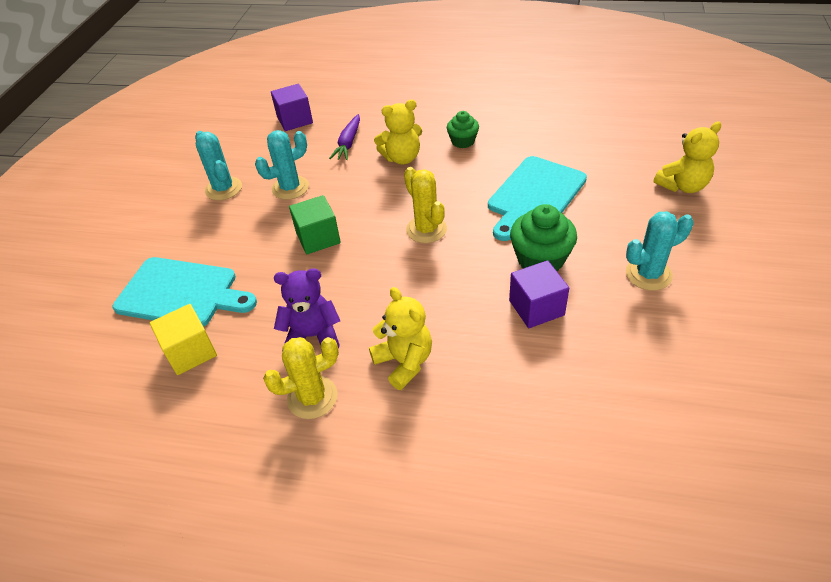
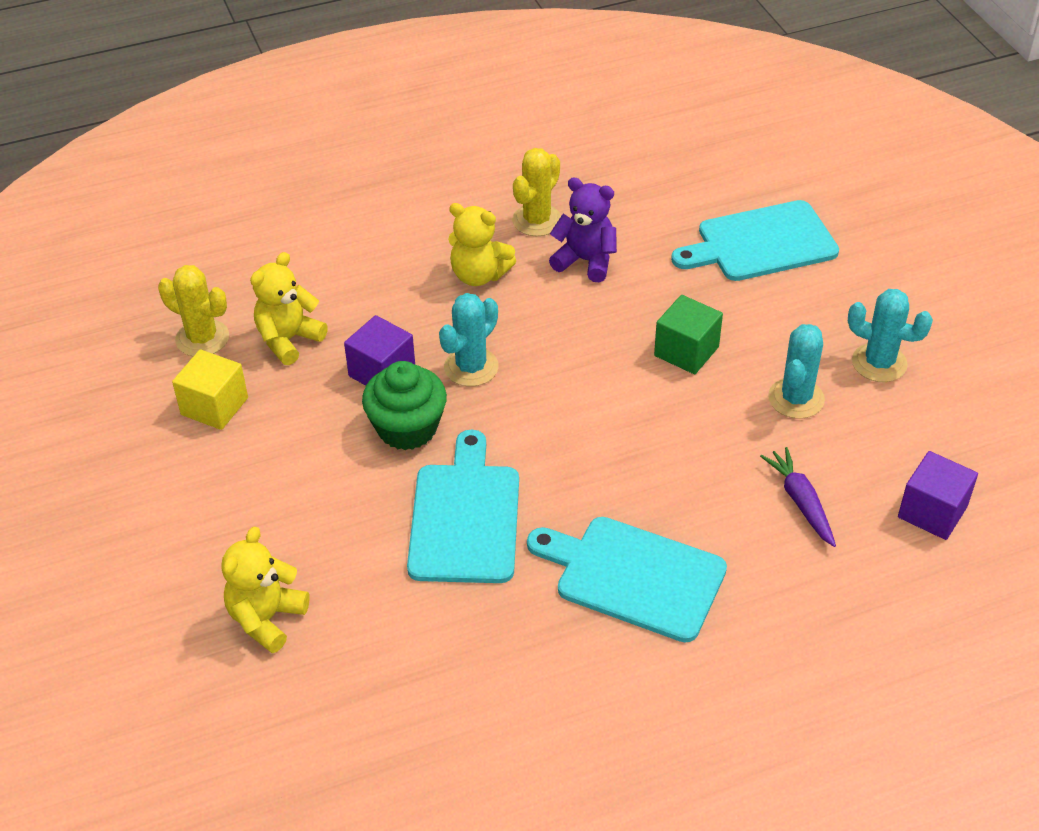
camera: 145 degrees right, 0 degrees up
(190, 352) = (684, 207): yellow cube -> yellow cube (214, 406)
(312, 336) = (585, 261): purple teddy bear -> purple teddy bear turned 120 degrees counterclockwise
(402, 158) = (696, 507): yellow teddy bear -> yellow teddy bear (288, 340)
(426, 229) = (568, 412): yellow cactus -> yellow cactus (202, 338)
(463, 141) = (634, 576): green cupcake -> turquoise cutting board
(648, 274) = (274, 458): turquoise cactus -> turquoise cactus (471, 367)

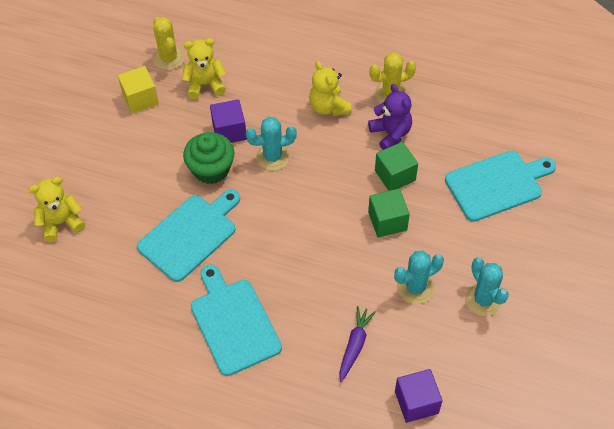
camera: 40 degrees right, 10 degrees up
(640, 300) = (395, 175): none -> green cube
(761, 243) = (497, 185): turquoise cutting board -> turquoise cutting board turned 135 degrees clockwise

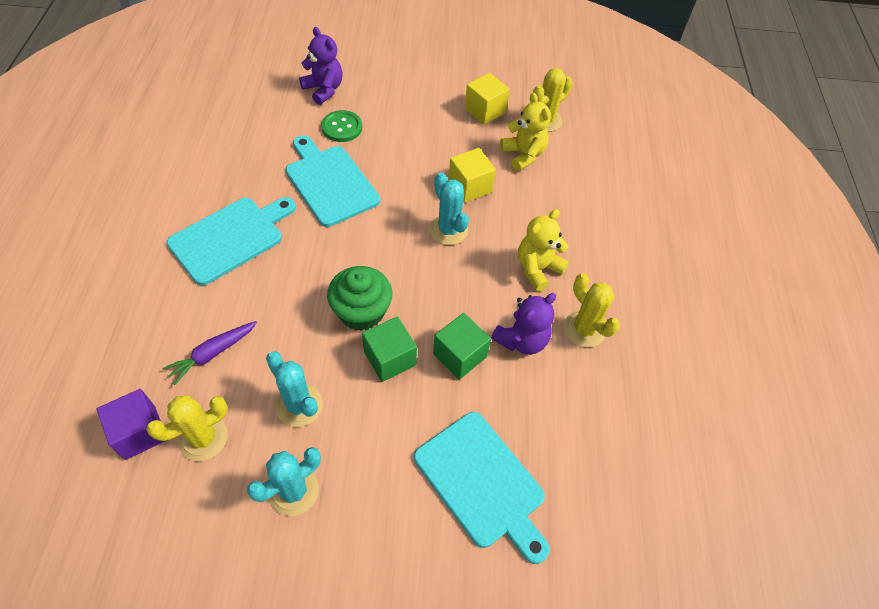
camera: 70 degrees right, 0 degrees up
(61, 222) = (324, 90): yellow teddy bear -> purple teddy bear
(121, 215) = (342, 127): none -> green button
(190, 235) = (330, 182): turquoise cutting board -> turquoise cutting board turned 150 degrees counterclockwise
(211, 169) = (415, 182): green cupcake -> green cupcake (361, 312)
(229, 131) = (470, 186): purple cube -> yellow cube
(355, 345) = (212, 354): purple carrot -> purple carrot turned 135 degrees clockwise
(430, 357) = (203, 438): none -> yellow cactus

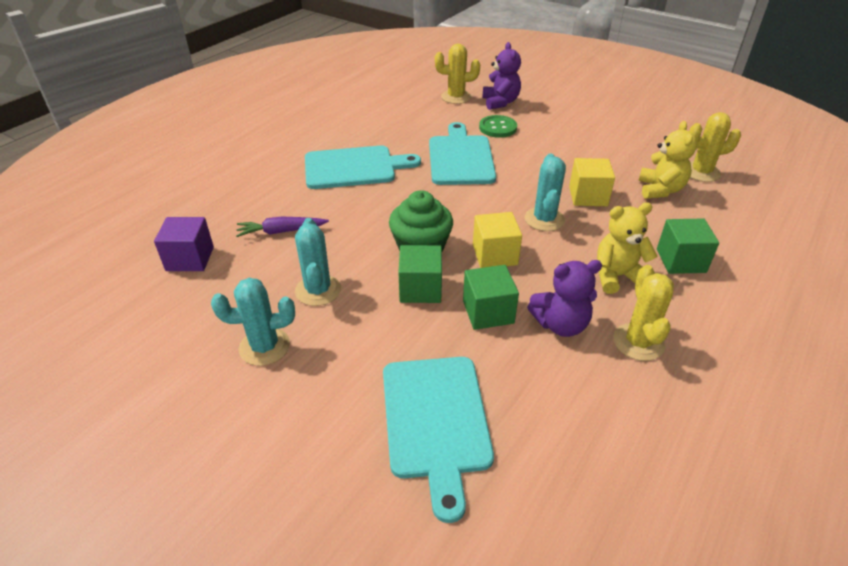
camera: 35 degrees right, 15 degrees down
(203, 438) = (229, 281): yellow cactus -> yellow cactus (456, 97)
(485, 110) = (641, 150): yellow cube -> yellow cube (495, 255)
(575, 230) = (681, 261): none -> green cube

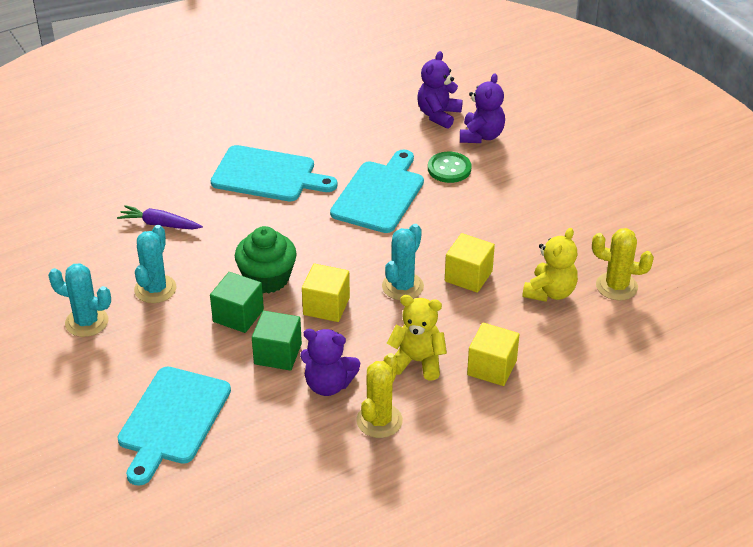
camera: 25 degrees right, 0 degrees up
(190, 259) = (72, 227): purple cube -> none
(456, 97) = (438, 115): yellow cactus -> purple teddy bear
(681, 261) = (492, 367): green cube -> yellow cube

